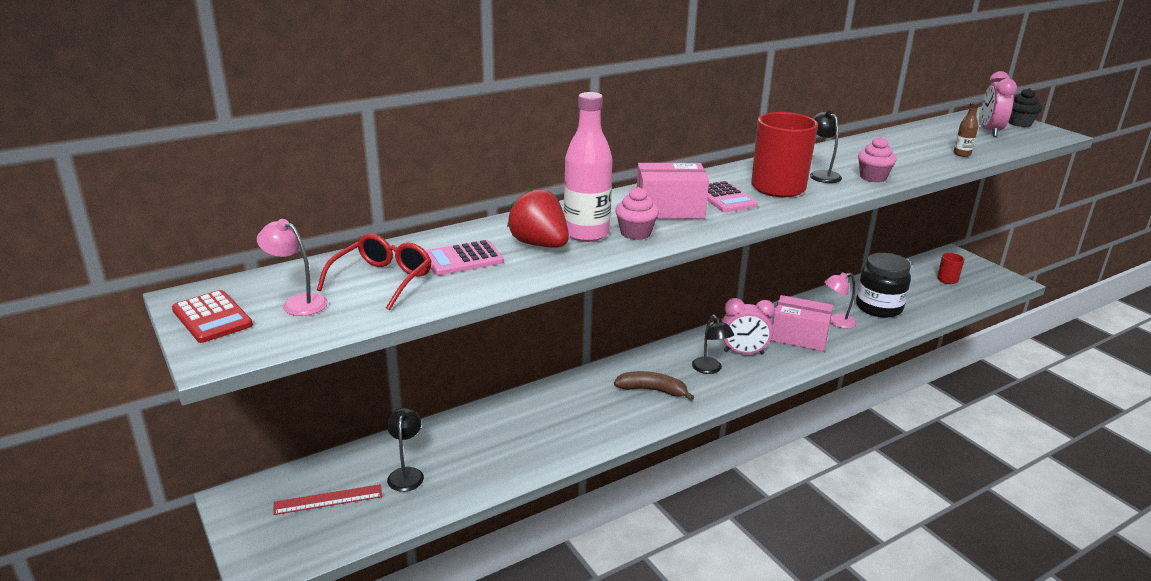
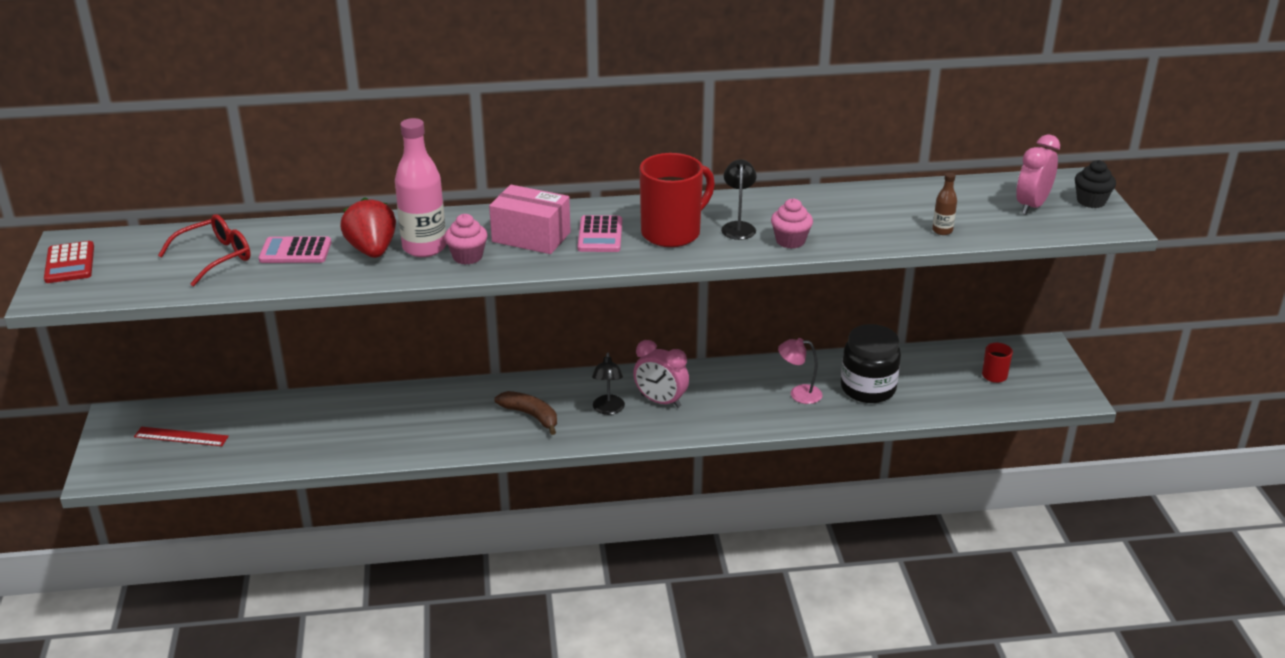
camera: 25 degrees right, 5 degrees up
(298, 303) = (137, 264): pink lamp -> none
(406, 474) = (255, 433): black lamp -> none
(799, 337) = (738, 399): pink box -> none

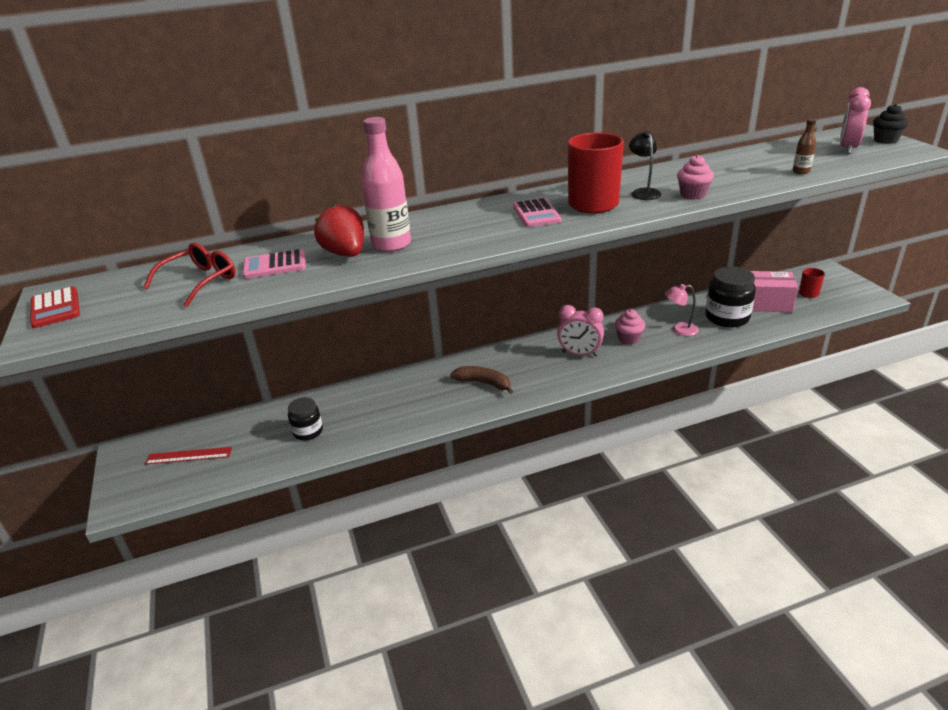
camera: 10 degrees left, 0 degrees up
(314, 434) = (308, 432): none -> black jar
(467, 257) = (434, 245): pink cupcake -> pink cupcake (628, 339)
(531, 237) = (479, 224): pink box -> pink box (766, 303)
(608, 409) = (542, 367): black lamp -> none

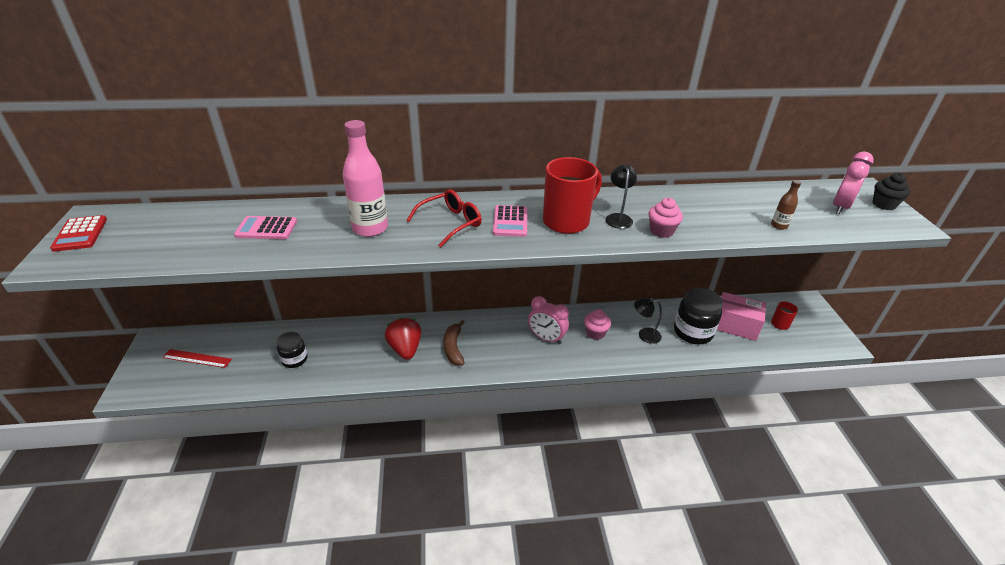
camera: 10 degrees right, 5 degrees up
(200, 281) = (200, 232): red glasses -> red glasses (451, 223)
(345, 254) = (328, 230): red strawberry -> red strawberry (405, 349)
(484, 383) = (453, 348): brown banana -> brown banana turned 135 degrees counterclockwise
(679, 330) = (644, 335): pink lamp -> black lamp

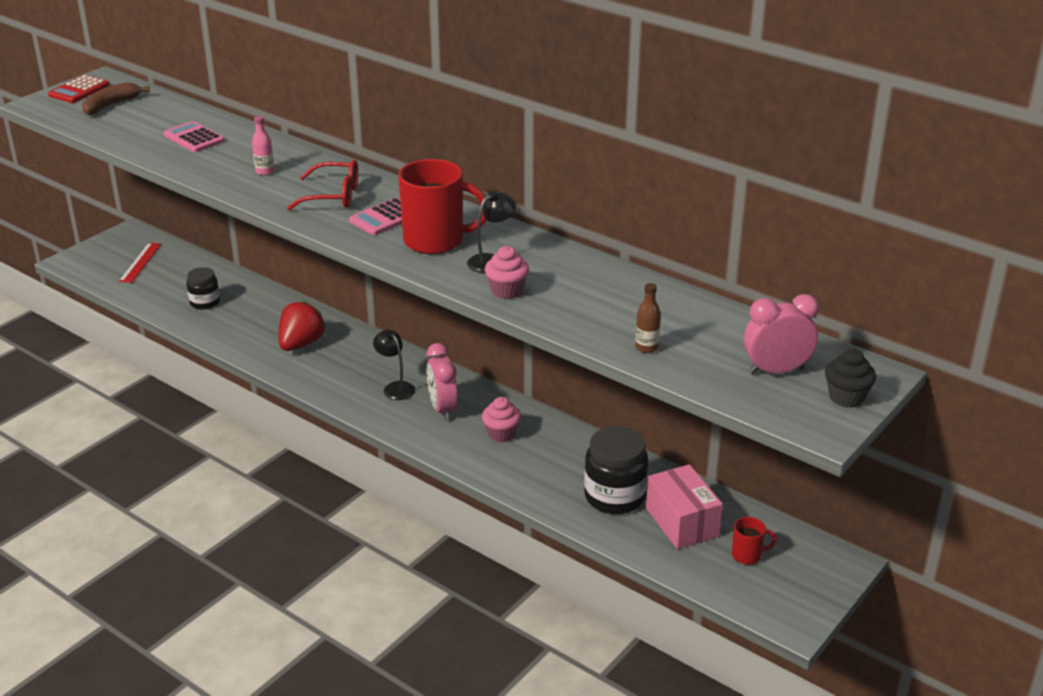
camera: 45 degrees right, 5 degrees down
(197, 358) = (140, 262): red ruler -> red ruler turned 45 degrees clockwise
(370, 228) = (265, 171): pink bottle -> pink bottle, size x0.47
(453, 348) = (343, 367): brown banana -> brown banana (111, 105)
(644, 335) = (552, 466): black lamp -> black lamp (395, 387)

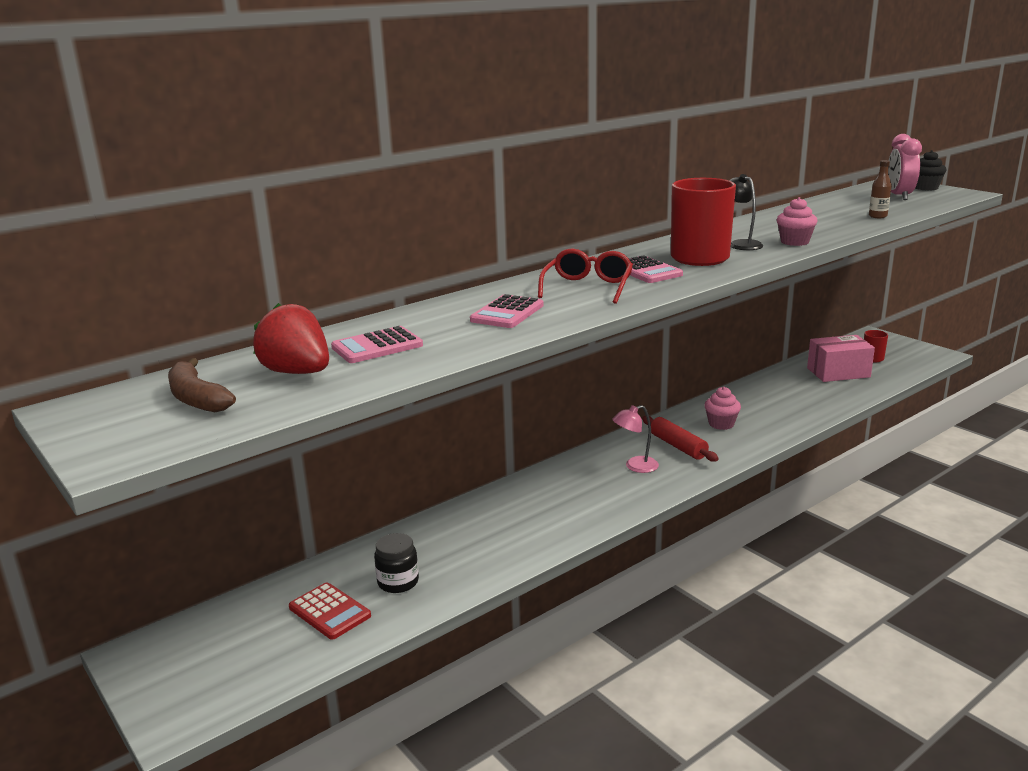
camera: 75 degrees left, 10 degrees down
(79, 90) = (99, 424): red calculator -> red calculator (330, 611)
(140, 262) = (242, 641): red ruler -> none
(265, 171) = (507, 313): pink bottle -> pink calculator
(301, 344) = (532, 515): red strawberry -> red strawberry (297, 372)
(395, 387) = (635, 466): black lamp -> pink lamp
(443, 409) = (678, 446): pink clock -> red rolling pin
(614, 496) = (809, 390): black jar -> none

